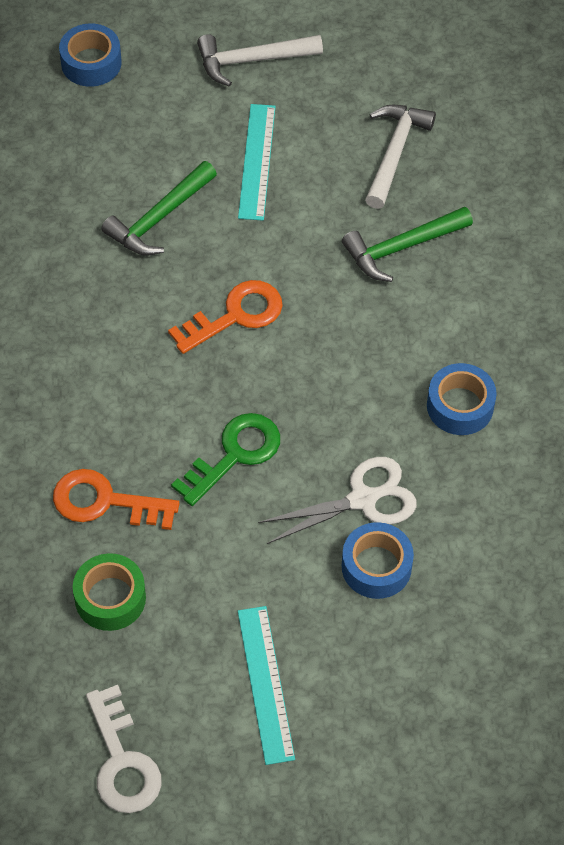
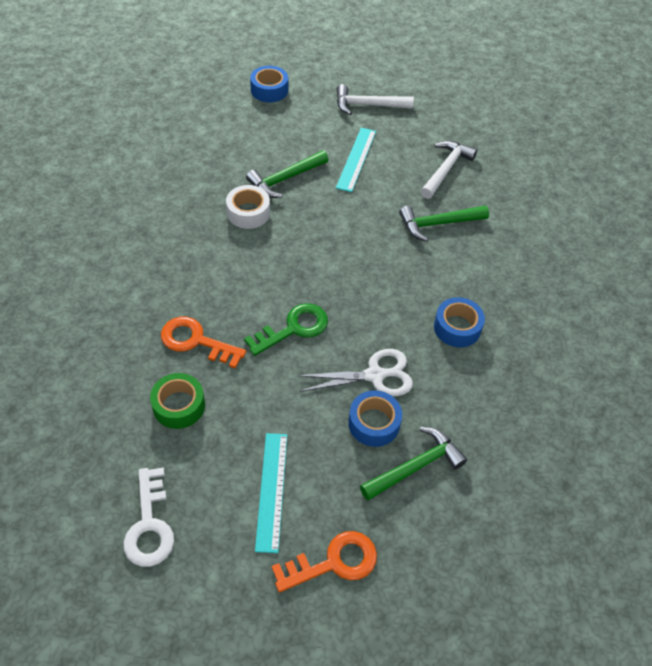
camera: 10 degrees right, 5 degrees down
(120, 286) = (248, 213): none -> white tape
(235, 315) = (318, 243): orange key -> orange key (333, 562)
(443, 613) = (415, 467): none -> green hammer

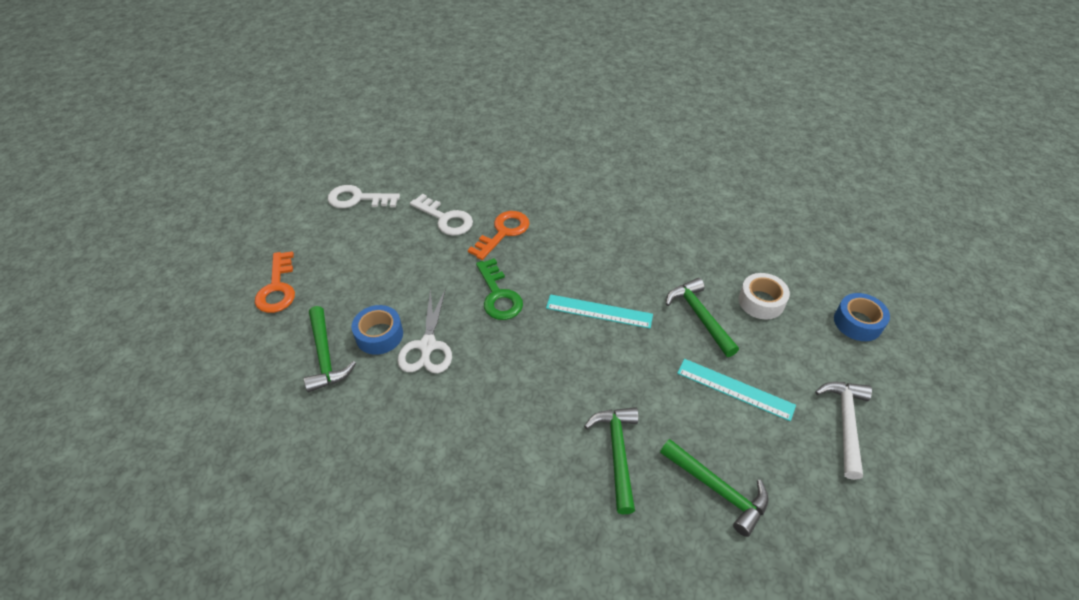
camera: 105 degrees right, 5 degrees down
(179, 406) = (445, 218): green tape -> white key
(248, 213) = (650, 281): white tape -> white tape (761, 301)
(272, 490) = (351, 261): turquoise ruler -> turquoise ruler (599, 311)
(446, 169) = (717, 489): white hammer -> green hammer
(457, 327) = (460, 431): blue tape -> none

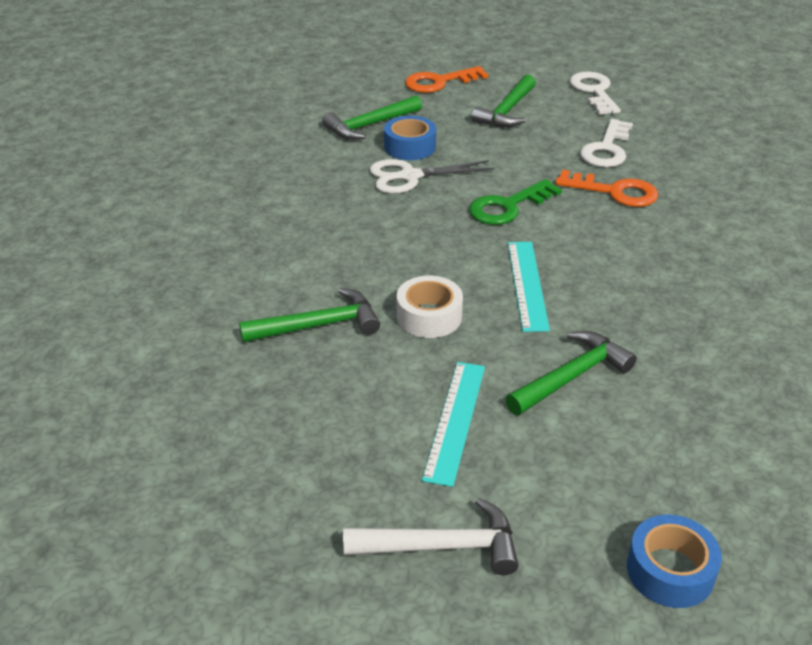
camera: 75 degrees right, 10 degrees down
(717, 489) = (292, 412): green hammer -> green hammer (507, 111)
(761, 301) = (643, 442): white tape -> white tape (429, 316)

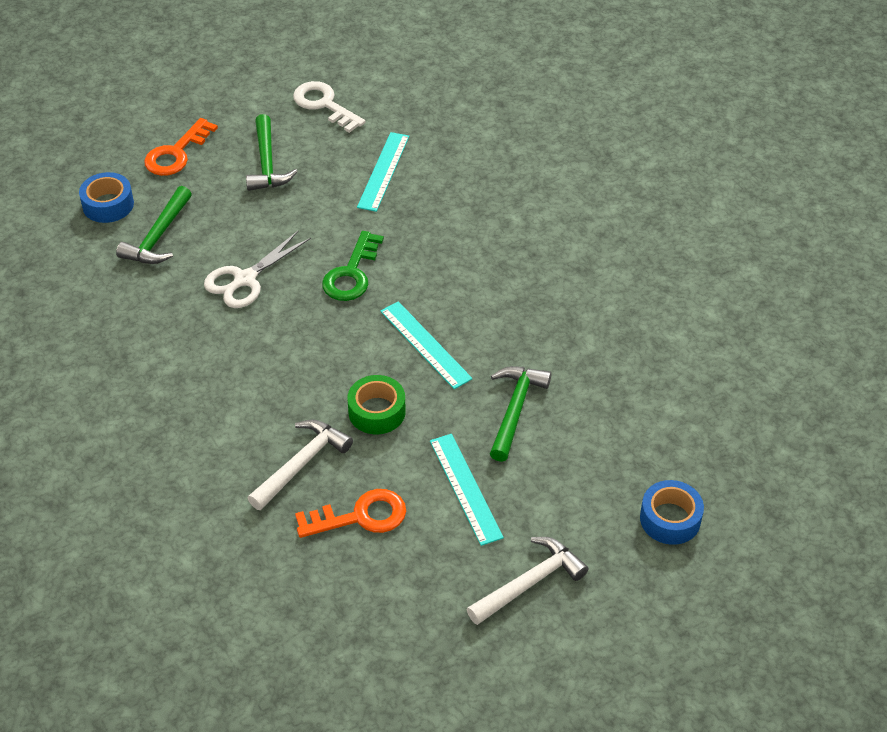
camera: 35 degrees left, 10 degrees up
(318, 325) = (301, 464): green hammer -> white hammer
(410, 147) = (216, 245): blue tape -> blue tape (108, 205)
(429, 316) = (377, 411): white tape -> green tape
(607, 149) = (383, 171): white key -> turquoise ruler
(614, 192) = (422, 217): orange key -> orange key (360, 516)

